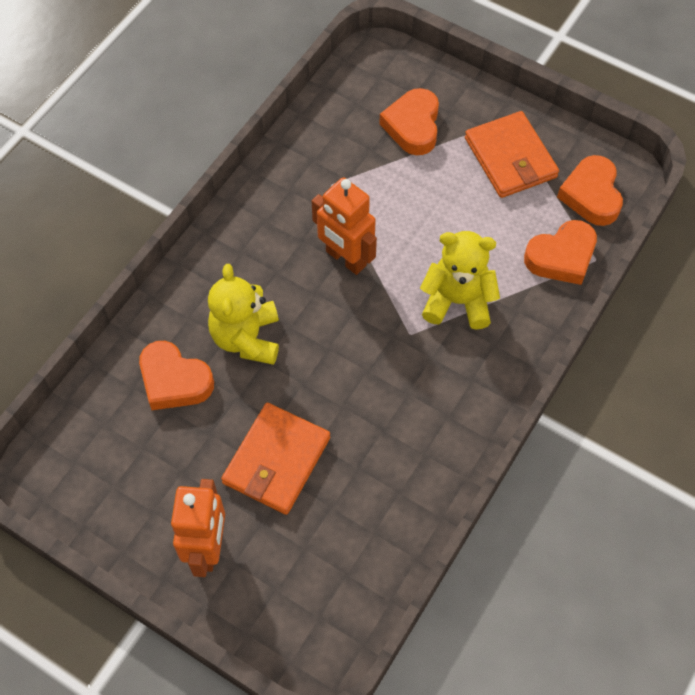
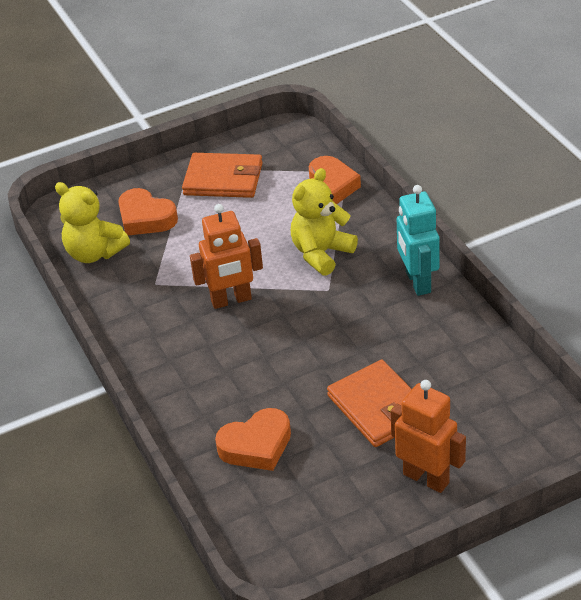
camera: 55 degrees left, 20 degrees down
(247, 338) = (254, 385): yellow teddy bear -> yellow teddy bear (94, 253)
(470, 410) = (417, 282): none -> turquoise robot
(591, 195) = (292, 153): orange heart -> none

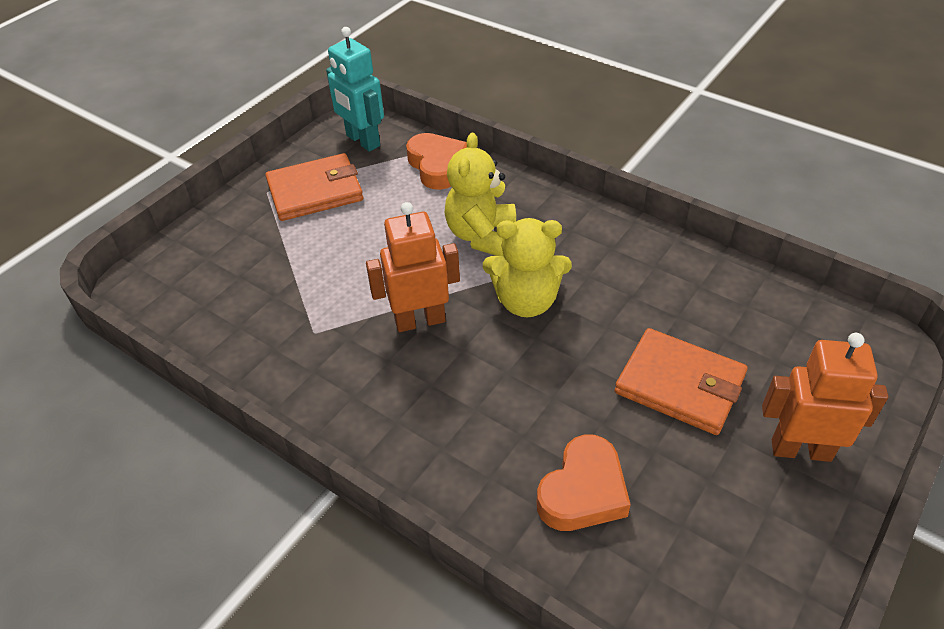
camera: 30 degrees left, 5 degrees up
(94, 253) = (213, 321): yellow teddy bear -> yellow teddy bear (526, 301)
(146, 218) = (252, 260): orange heart -> none
(231, 300) = (420, 320): orange robot -> orange robot turned 150 degrees counterclockwise
(417, 282) = (604, 232): turquoise robot -> turquoise robot (362, 141)

